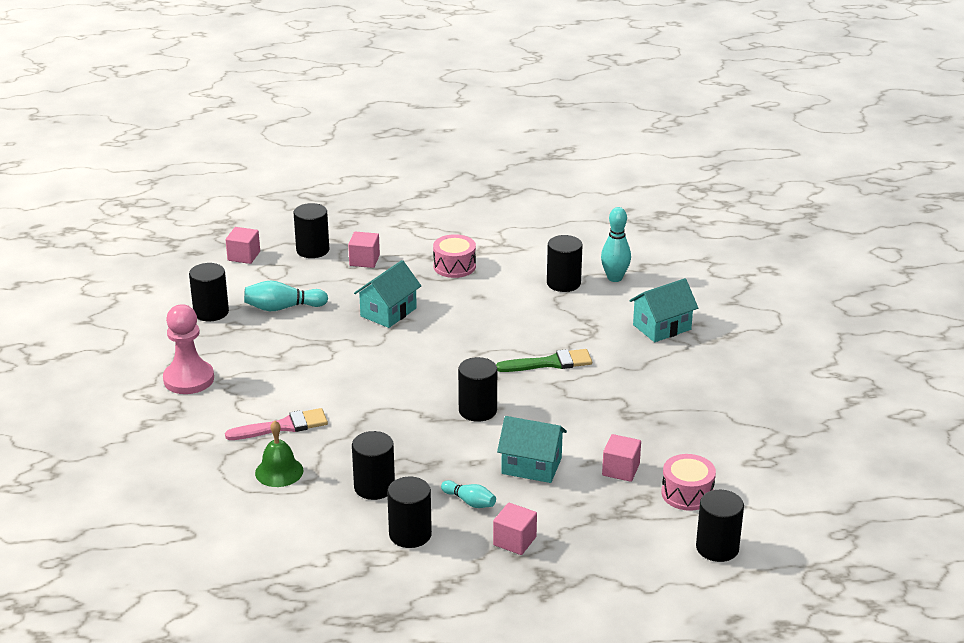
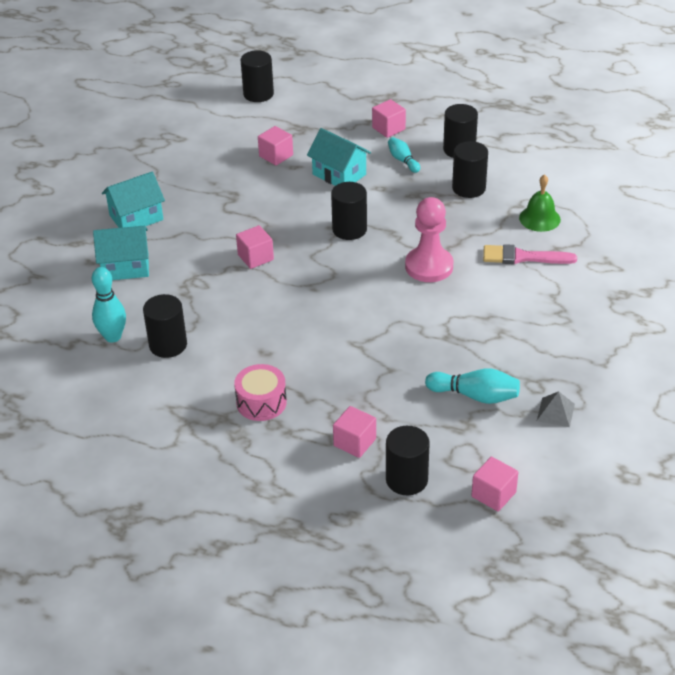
camera: 155 degrees left, 10 degrees up
(189, 379) = (597, 329): pink pawn -> pink pawn (429, 266)
(211, 312) = (555, 412): black cylinder -> grey pyramid
(388, 312) = (368, 358): turquoise house -> turquoise house (136, 217)
(550, 363) = (255, 257): green brush -> pink cube
(687, 493) = (244, 129): pink drum -> none

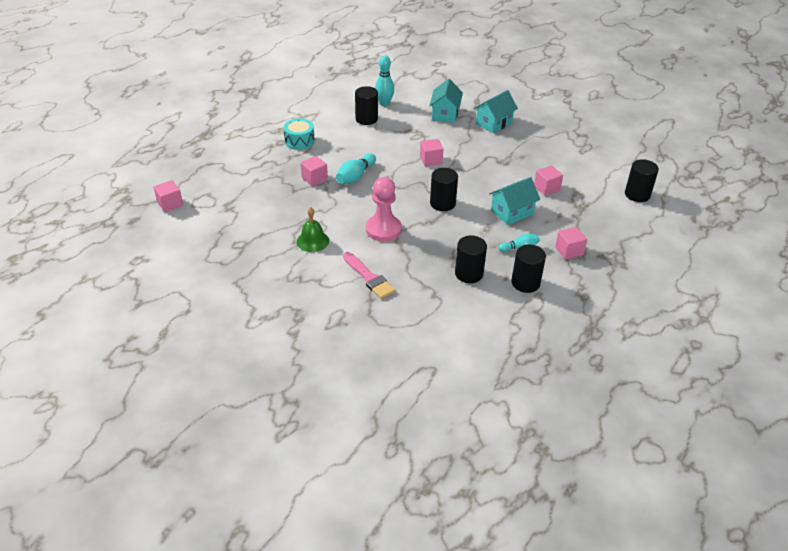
camera: 105 degrees right, 0 degrees up
(136, 217) = (494, 123): turquoise house -> turquoise house turned 60 degrees clockwise
(261, 402) = (299, 141): pink drum -> turquoise drum
(354, 442) = (246, 165): pink cube -> pink cube (314, 178)
(406, 479) = (206, 177): black cylinder -> none
(475, 396) = (249, 217): turquoise bowling pin -> turquoise bowling pin (355, 176)
(523, 257) = (369, 278): pink brush -> pink brush turned 120 degrees clockwise
(539, 218) = (412, 301): green bell -> green bell (312, 241)
(555, 412) = (210, 246): grey pyramid -> none

